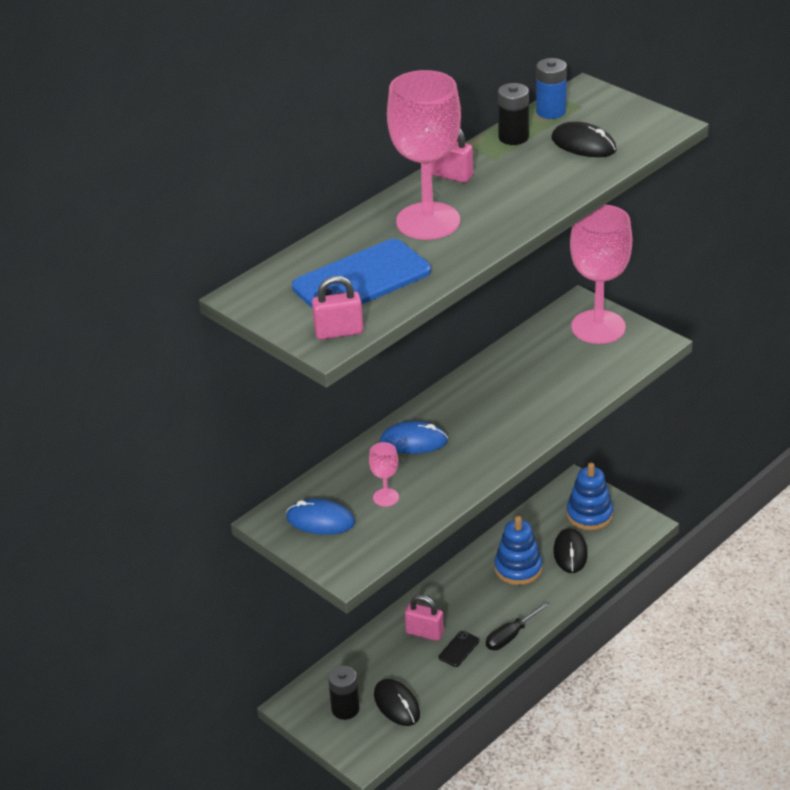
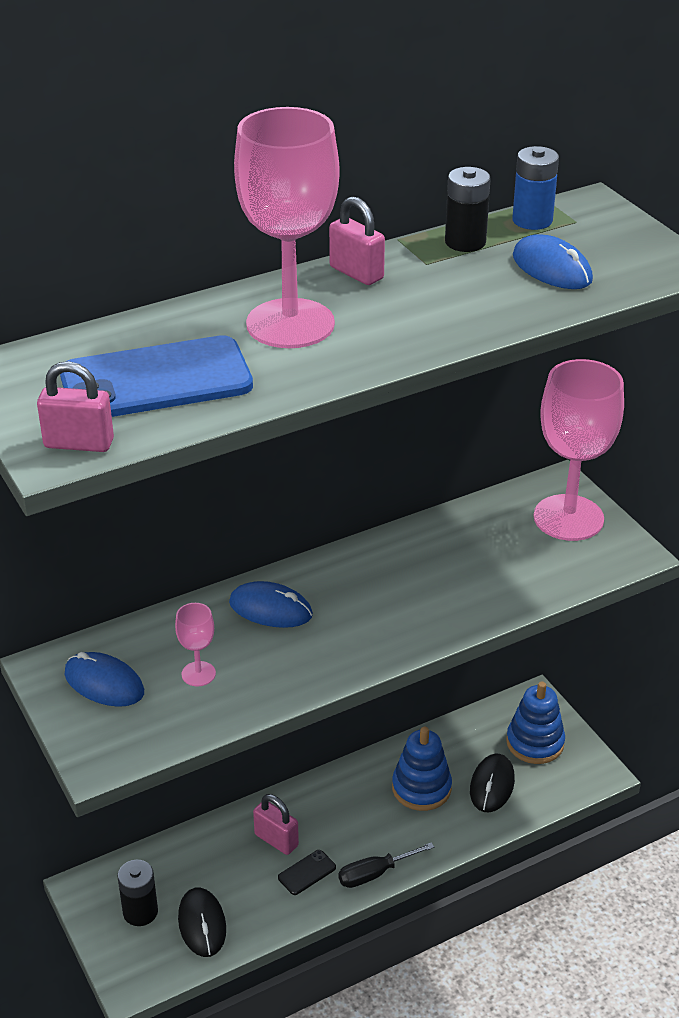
camera: 15 degrees right, 0 degrees up
(583, 144) = (552, 268): black mouse -> blue mouse

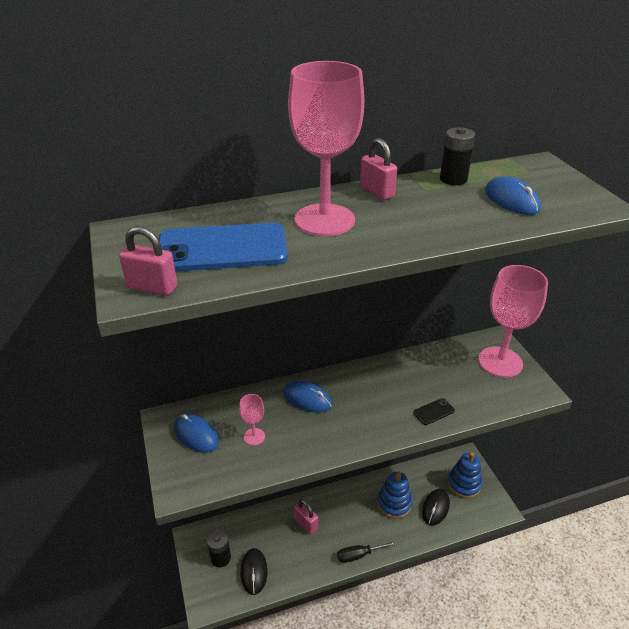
camera: 10 degrees right, 0 degrees up
(307, 872) = (319, 548): black phone -> black phone (433, 412)
(532, 220) = (500, 170): blue battery -> none

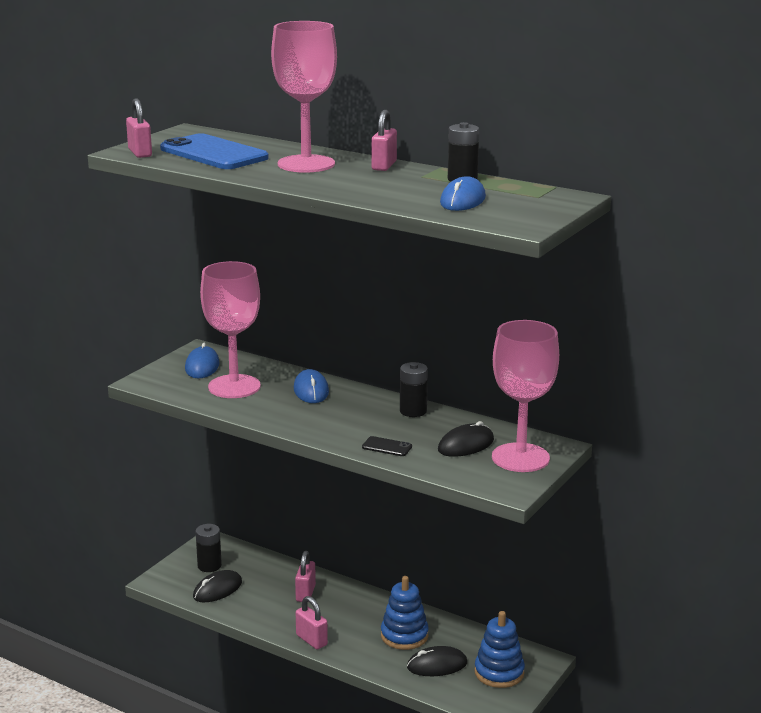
camera: 50 degrees right, 15 degrees down
(254, 436) = (234, 387): pink goblet -> pink goblet, size x2.31
(359, 555) = (311, 640): black screwdriver -> pink padlock
(391, 369) = (413, 411): none -> black battery
(463, 374) = (466, 445): none -> black mouse

